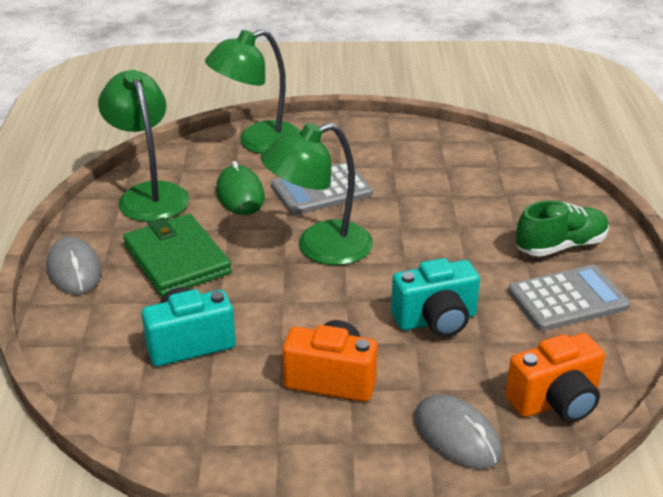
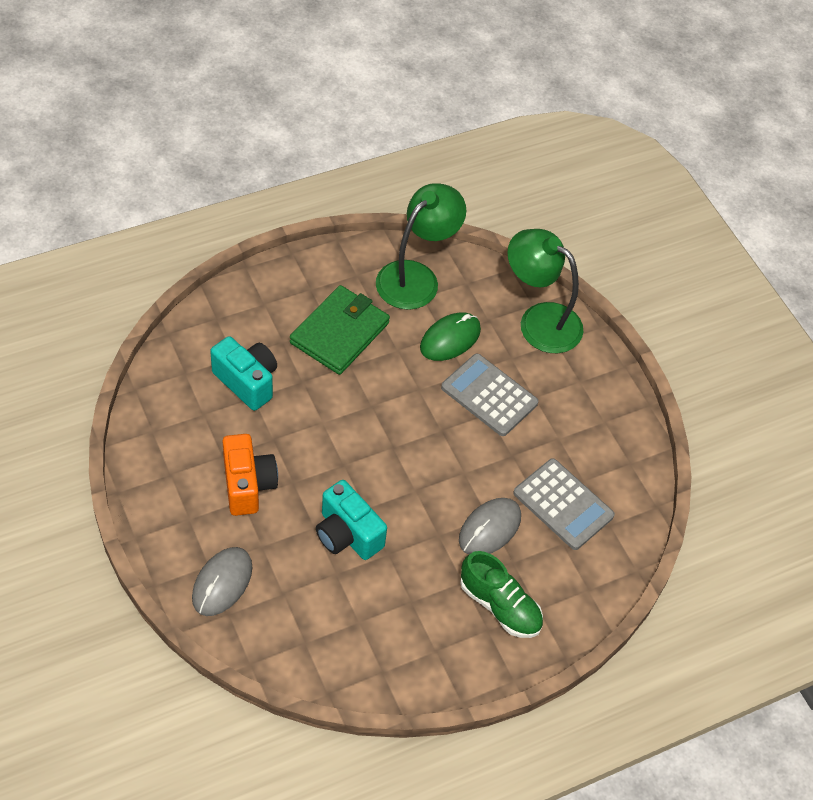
camera: 60 degrees right, 20 degrees up
(74, 270) = (295, 275): grey mouse -> grey mouse (489, 528)
(320, 248) = (403, 423): green lamp -> none
(555, 401) = (286, 641): orange camera -> none
(568, 299) = (422, 626): grey calculator -> grey calculator (563, 504)

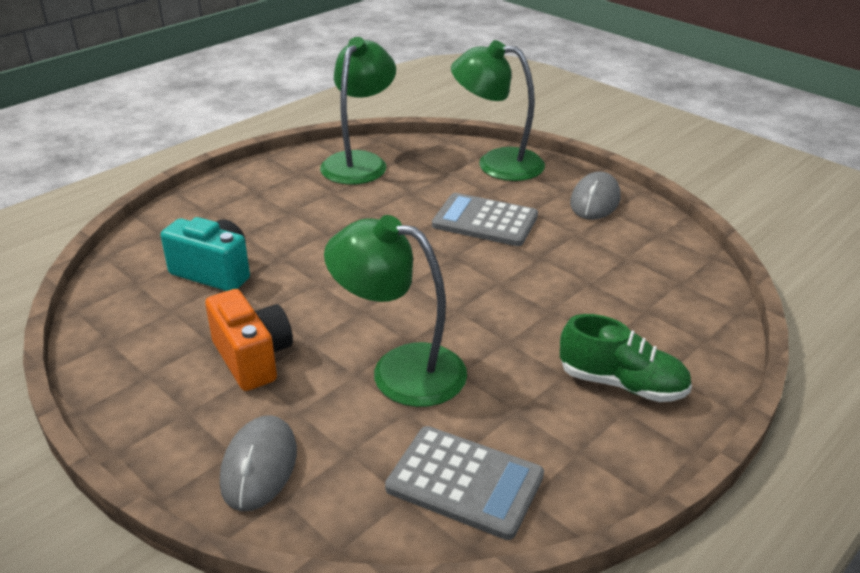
camera: 15 degrees left, 20 degrees down
(340, 333) = (302, 213): green wallet -> none
(347, 534) = (400, 370): turquoise camera -> green lamp
(450, 339) = (419, 193): green mouse -> none
(489, 528) = (559, 320): grey mouse -> grey mouse (595, 201)
(563, 504) = (621, 280): grey calculator -> grey calculator (464, 482)

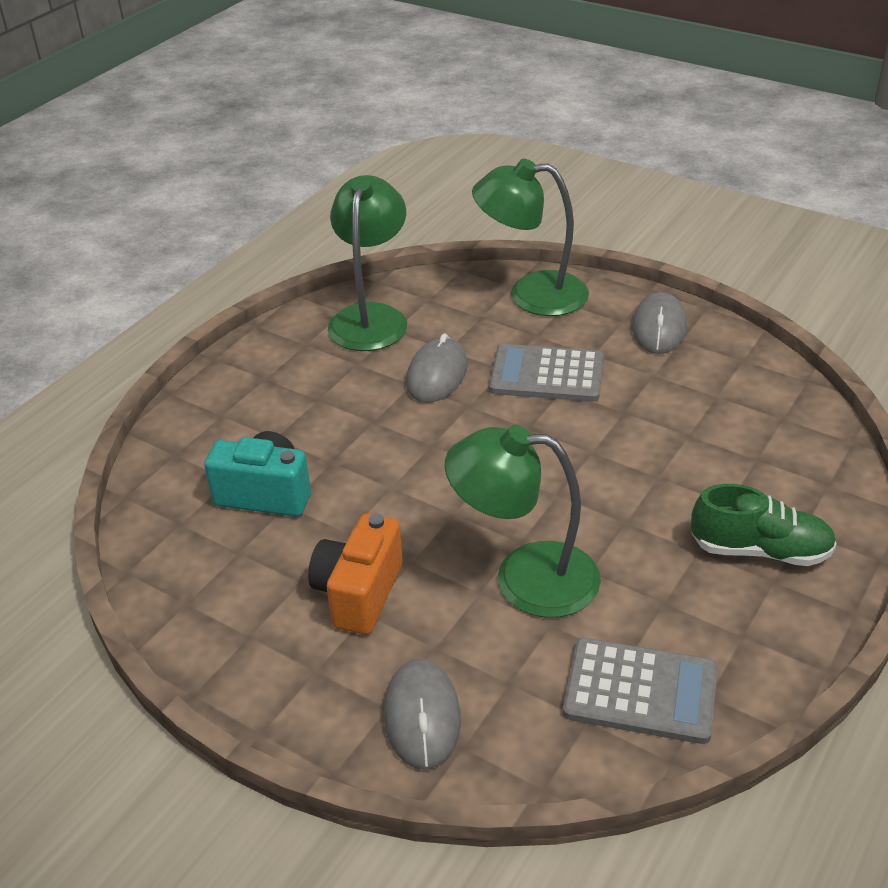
camera: 10 degrees left, 5 degrees up
(253, 358) = (359, 593): orange camera -> orange camera turned 120 degrees counterclockwise
(394, 208) = (437, 374): none -> grey mouse

